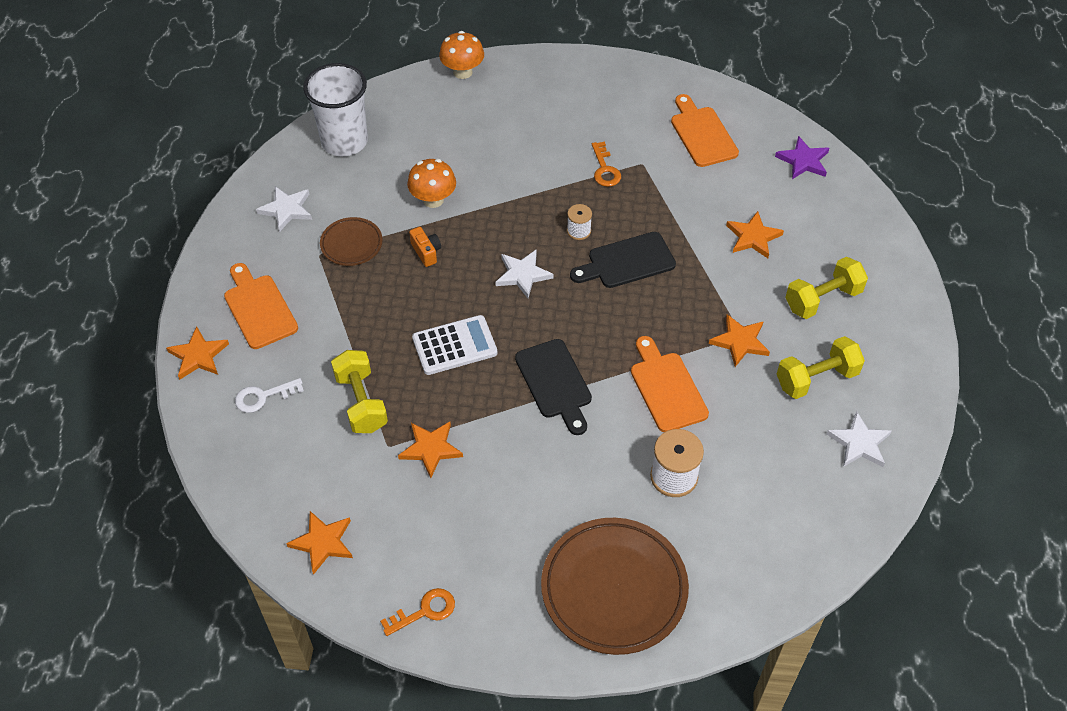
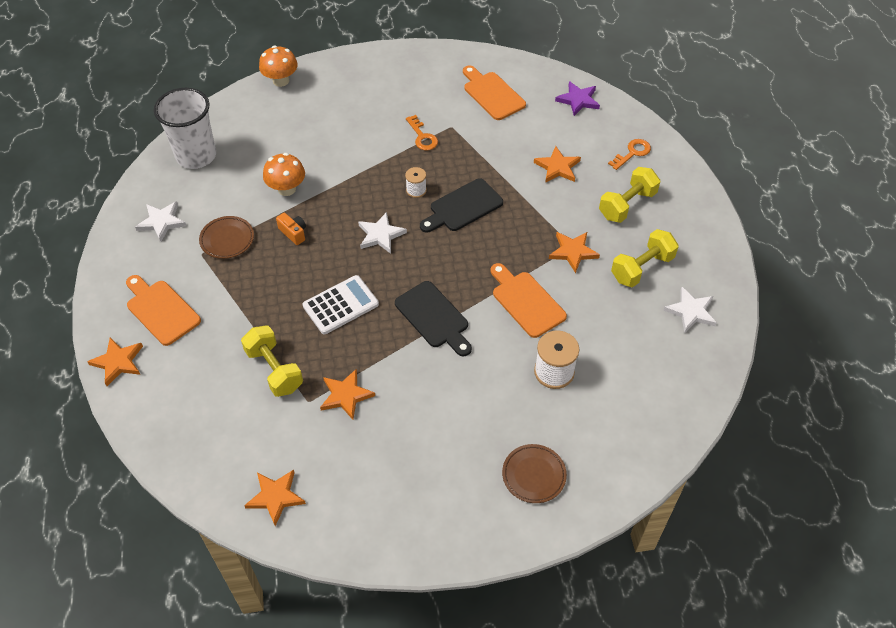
camera: 15 degrees left, 0 degrees up
(263, 396) = (186, 384): white key -> none
(424, 611) = (381, 533): orange key -> orange key (632, 153)
(614, 589) = (534, 475): brown plate -> brown plate, size x0.51

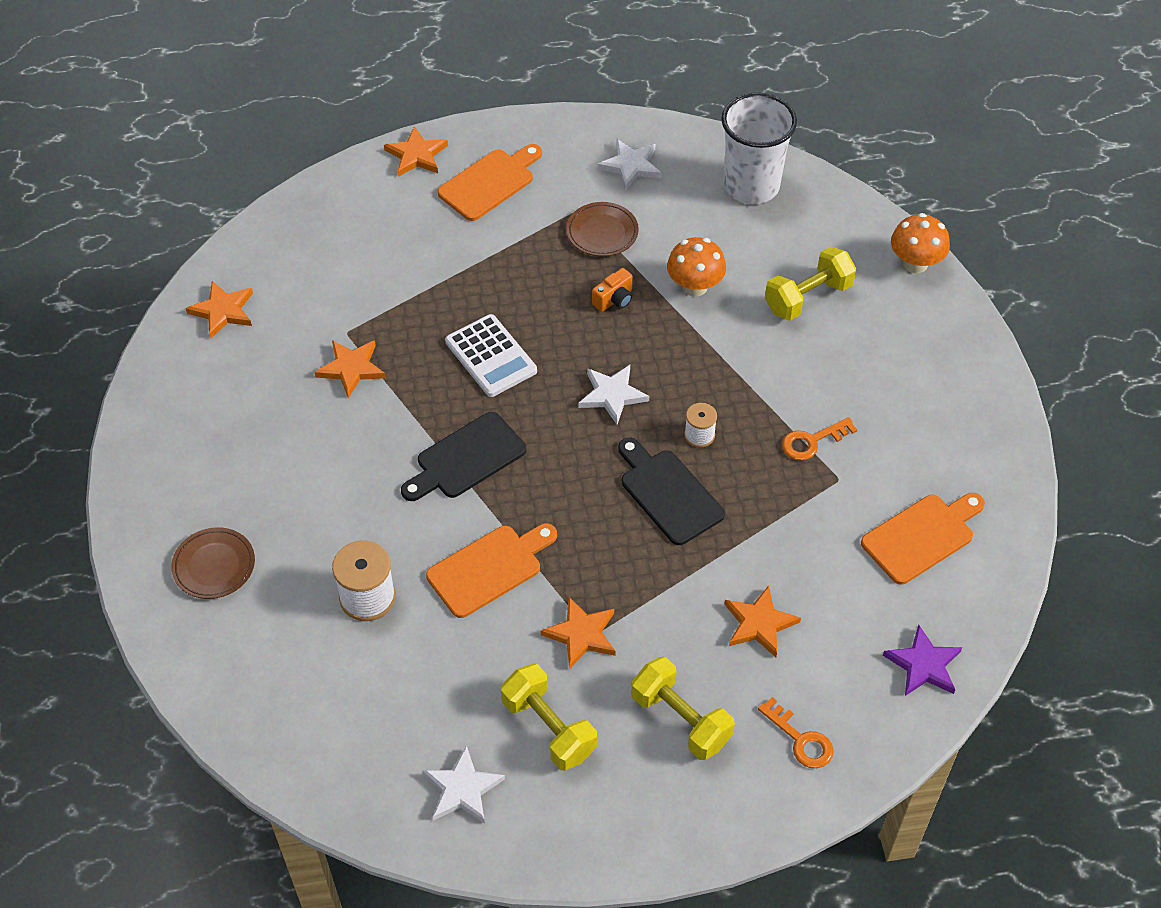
camera: 90 degrees right, 0 degrees up
(274, 370) = (394, 296): yellow dumbbell -> yellow dumbbell (808, 297)

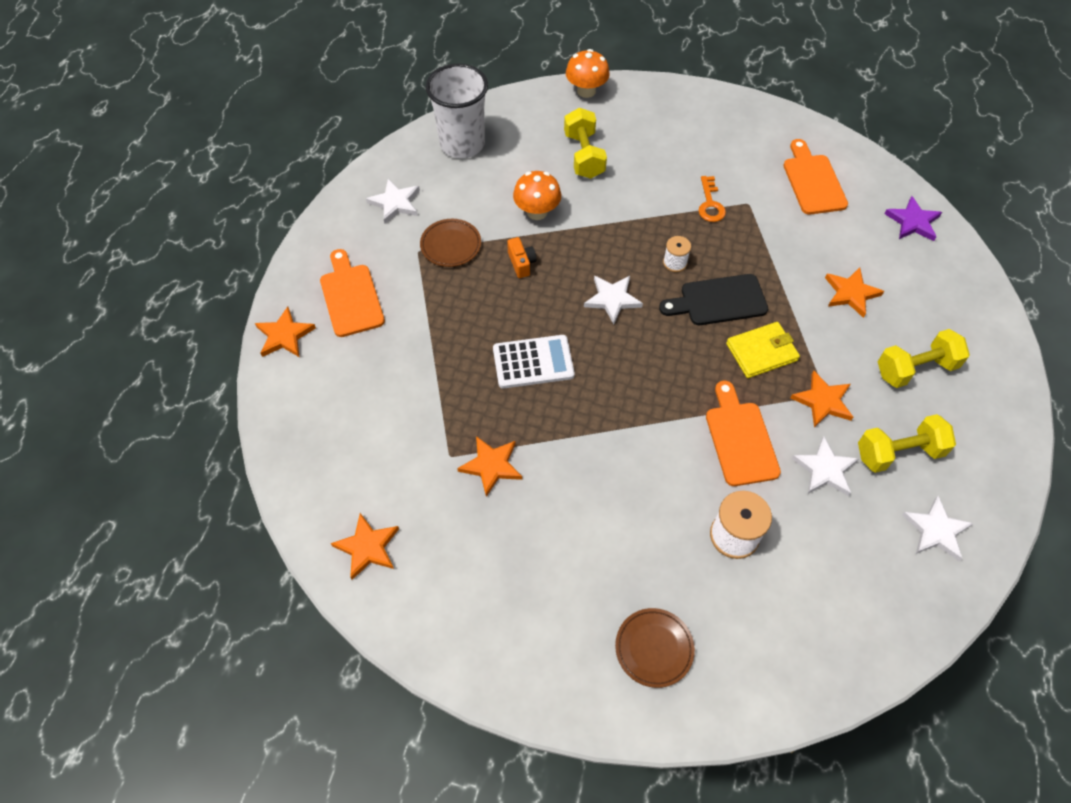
camera: 65 degrees left, 5 degrees up
(466, 458) = (627, 416): black cutting board -> none
(490, 660) = (825, 469): none -> white star
(618, 556) = (761, 352): none -> yellow wallet
(800, 739) = (951, 308): orange key -> none

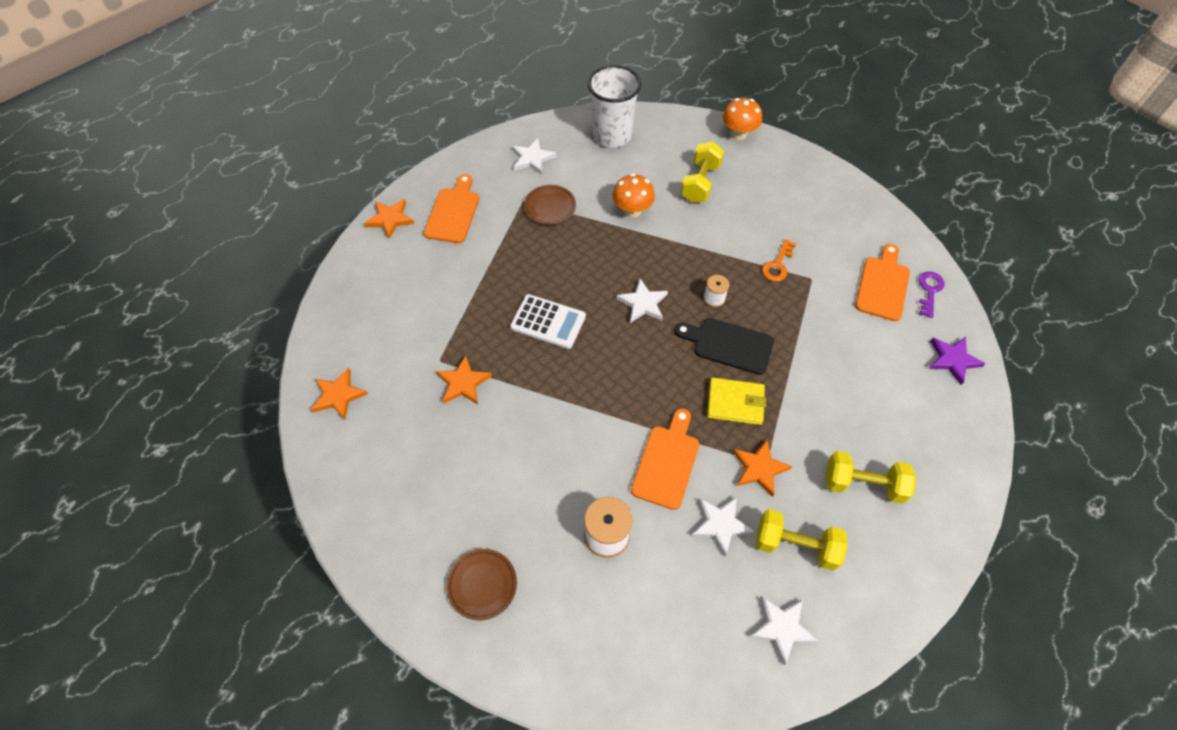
camera: 30 degrees right, 0 degrees up
(521, 263) = (592, 244): orange camera -> none
(851, 293) = (849, 393): orange star -> none
(854, 168) = (929, 291): none -> purple key

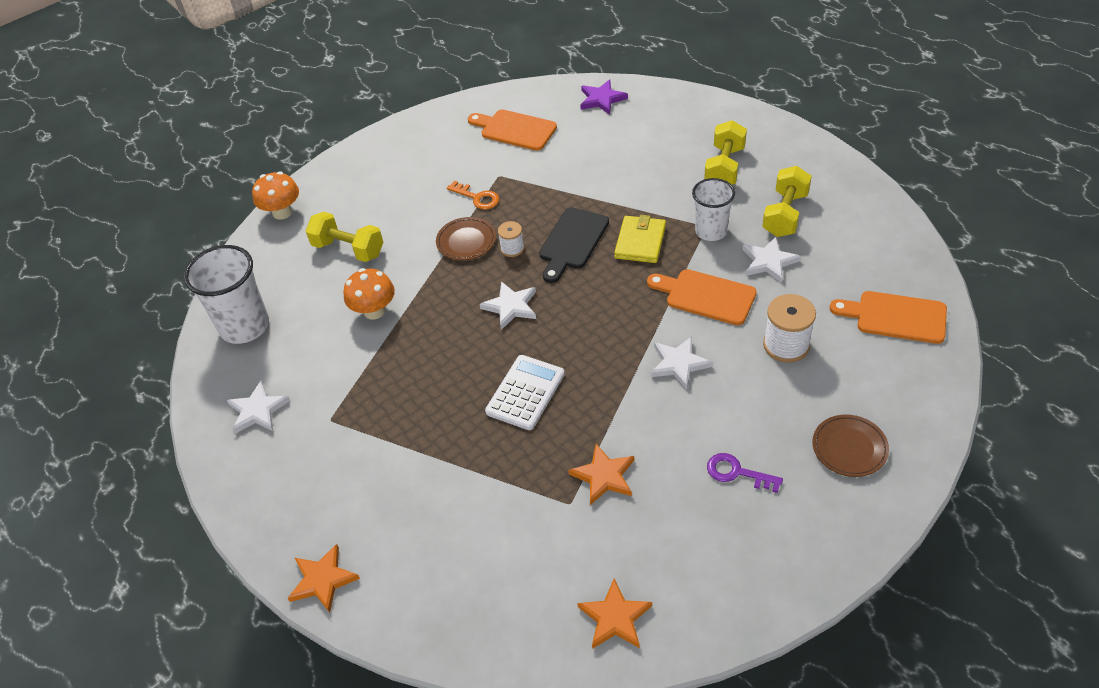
camera: 80 degrees left, 10 degrees down
(453, 212) = (330, 500): orange cutting board -> orange cutting board (895, 317)
(550, 207) = (348, 391): brown plate -> brown plate (466, 241)
(759, 468) = (711, 231): orange star -> white cup
(782, 628) = (860, 230): white star -> white star (679, 364)
(929, 291) = (525, 102): purple key -> purple key (737, 472)

